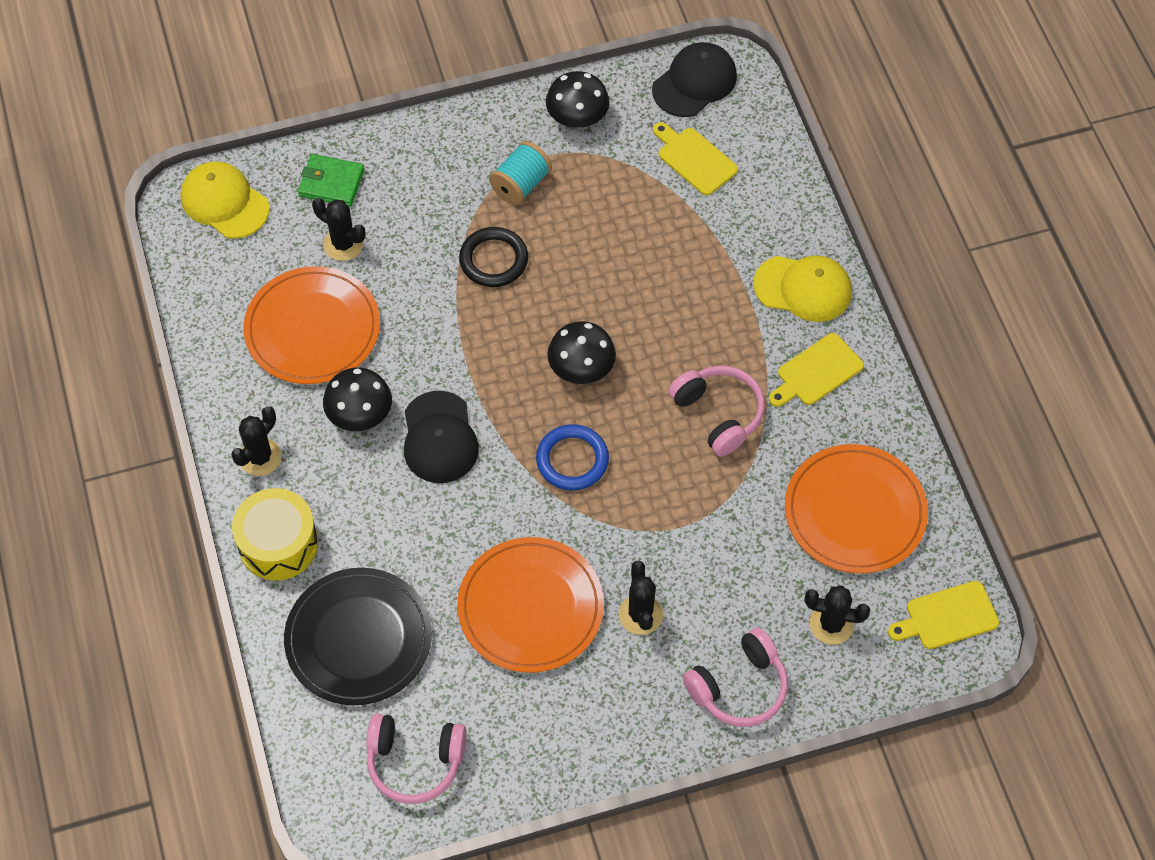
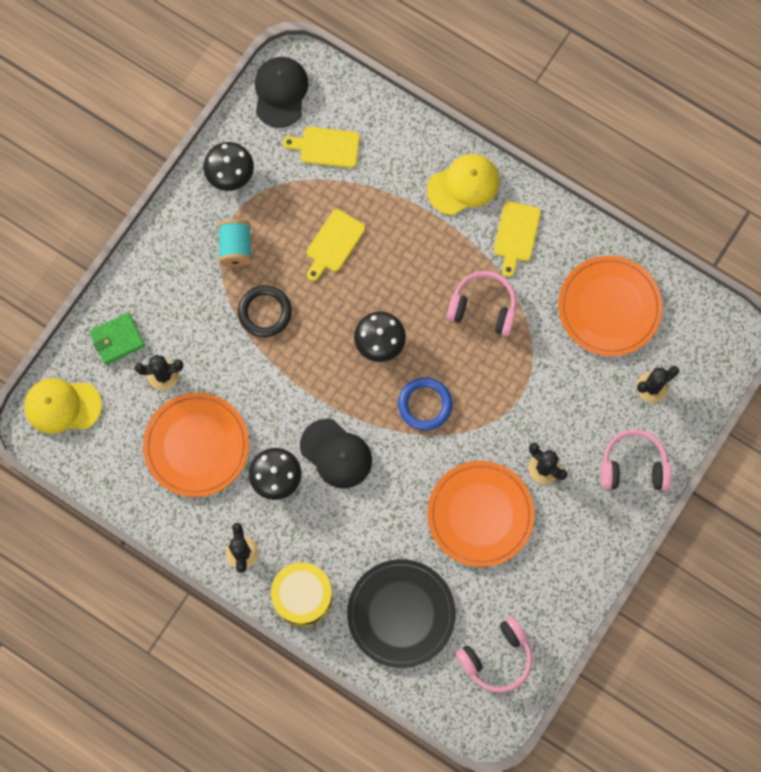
camera: 40 degrees left, 15 degrees up
(739, 687) = (633, 466): pink headphones -> pink headphones turned 105 degrees counterclockwise
(947, 616) = (710, 331): yellow cutting board -> yellow cutting board (334, 243)

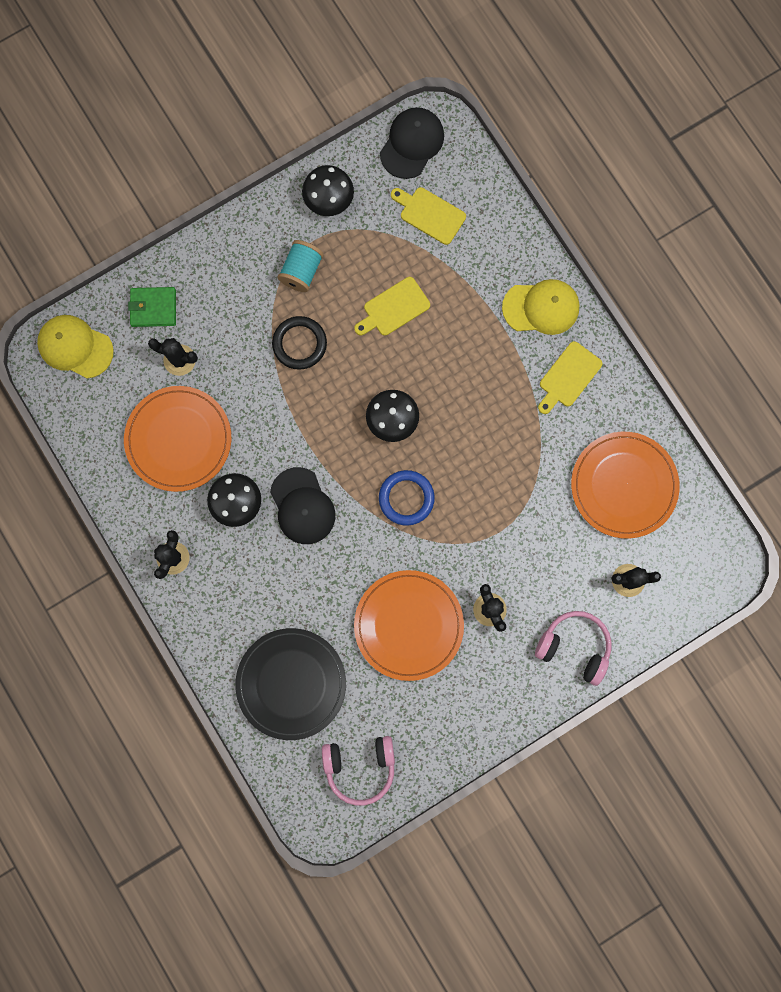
camera: 25 degrees right, 5 degrees up
(302, 596) = (209, 624): yellow drum -> none
(483, 307) = (504, 432): pink headphones -> none

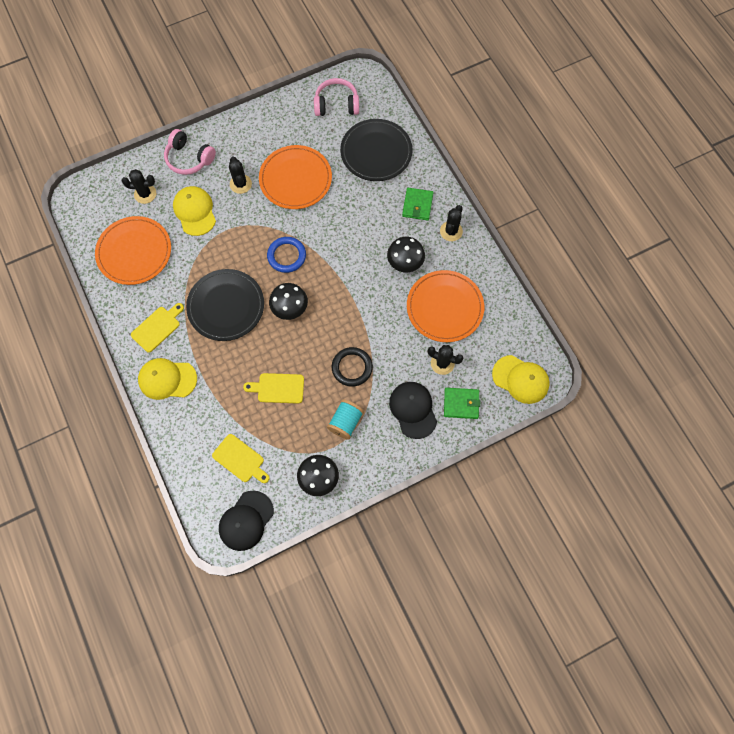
camera: 175 degrees left, 10 degrees down
(223, 596) = (417, 205): none -> green wallet
(302, 506) = (359, 256): black cap -> black cap (413, 410)
(394, 308) = (278, 388): yellow cutting board -> yellow cutting board turned 150 degrees counterclockwise
(480, 415) = (226, 306): none -> black plate
(549, 557) = (195, 211): none -> yellow cap

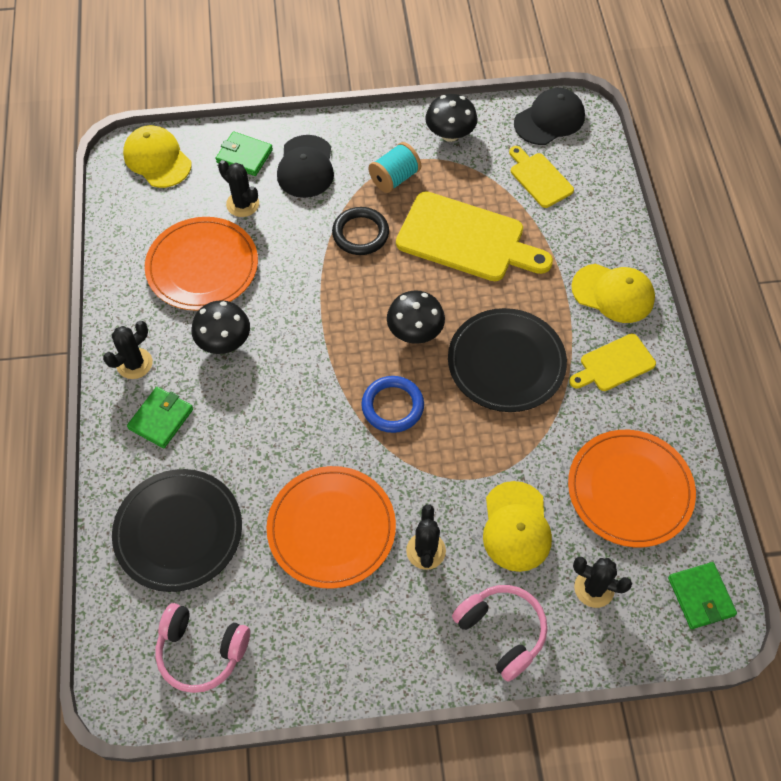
camera: 160 degrees left, 10 degrees down
(86, 208) = (701, 596): none -> green wallet
(278, 388) = (466, 239): yellow cutting board -> yellow cutting board, size x1.85

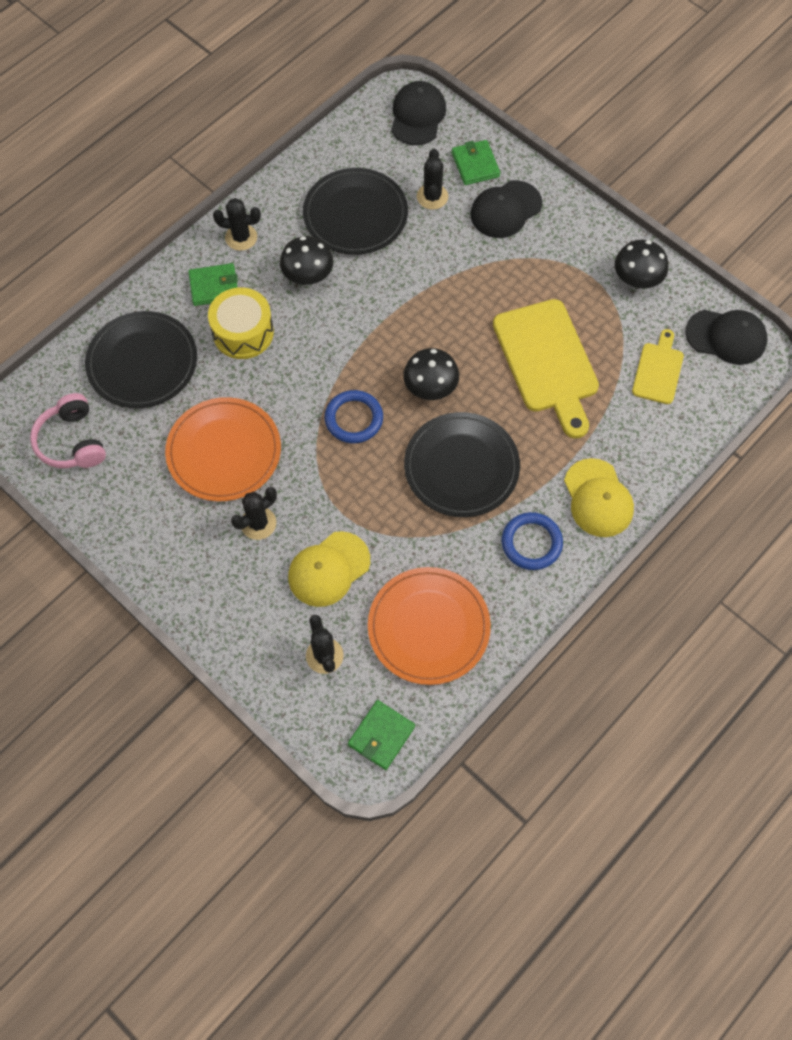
camera: 50 degrees right, 5 degrees up
(157, 159) = (417, 116): yellow cap -> black cap
(202, 266) = (355, 214): orange plate -> black plate
(229, 429) = (243, 332): none -> yellow drum
(360, 233) = (481, 289): black ring -> none
(394, 178) = (555, 273): turquoise spool -> none
(501, 632) = (238, 616): pink headphones -> none
(614, 364) = (531, 543): yellow cutting board -> blue ring

